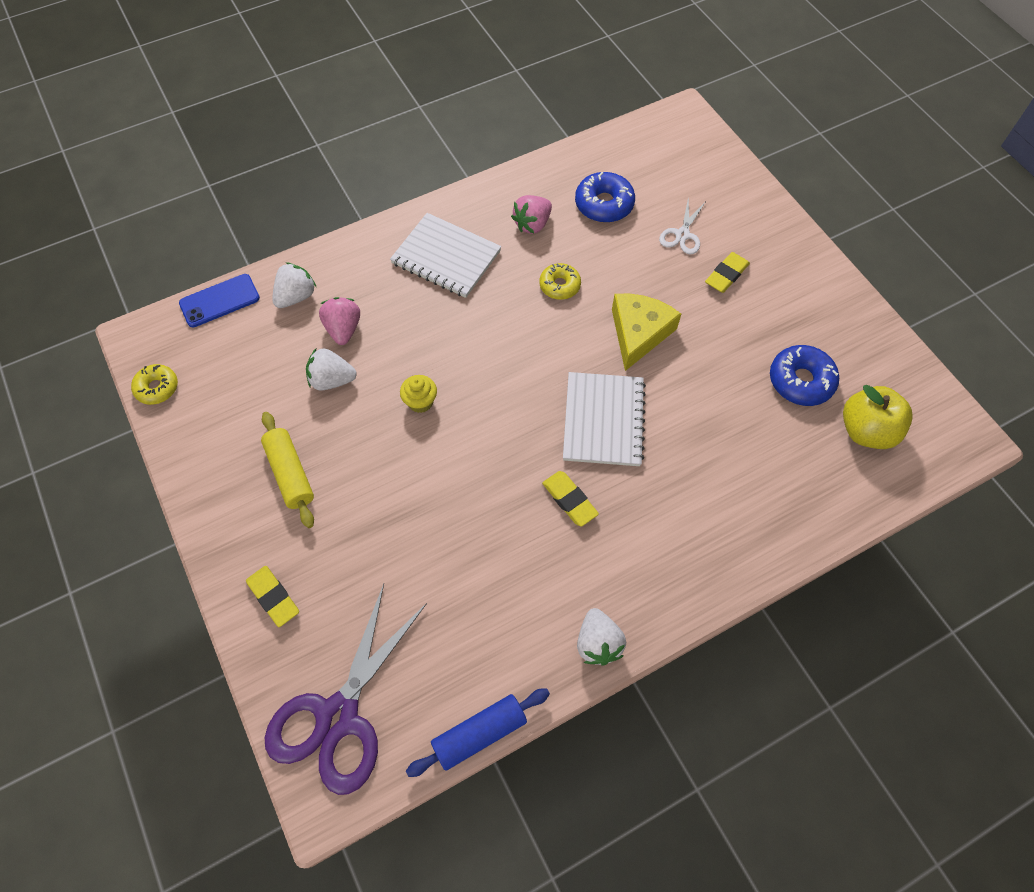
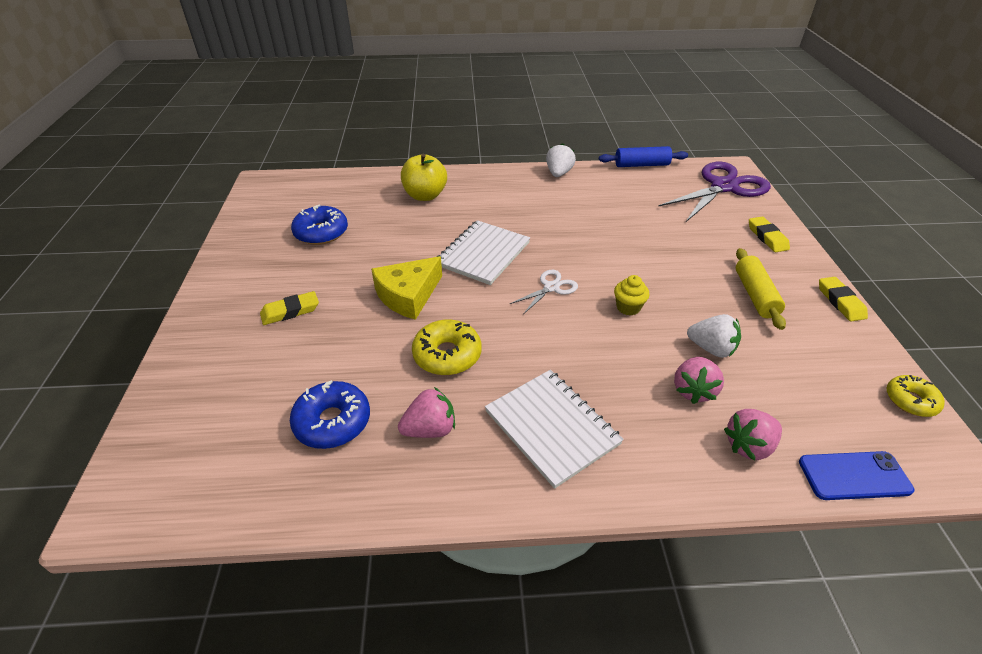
camera: 155 degrees left, 20 degrees down
(296, 296) = (749, 446): white strawberry -> pink strawberry
(559, 285) = (447, 355): yellow donut -> yellow donut, size x1.51
(569, 500) = (537, 225): yellow eraser -> yellow eraser (840, 302)
(682, 235) = (288, 358): white scissors -> white scissors (551, 287)
(866, 431) = (313, 201): yellow apple -> yellow apple (425, 195)

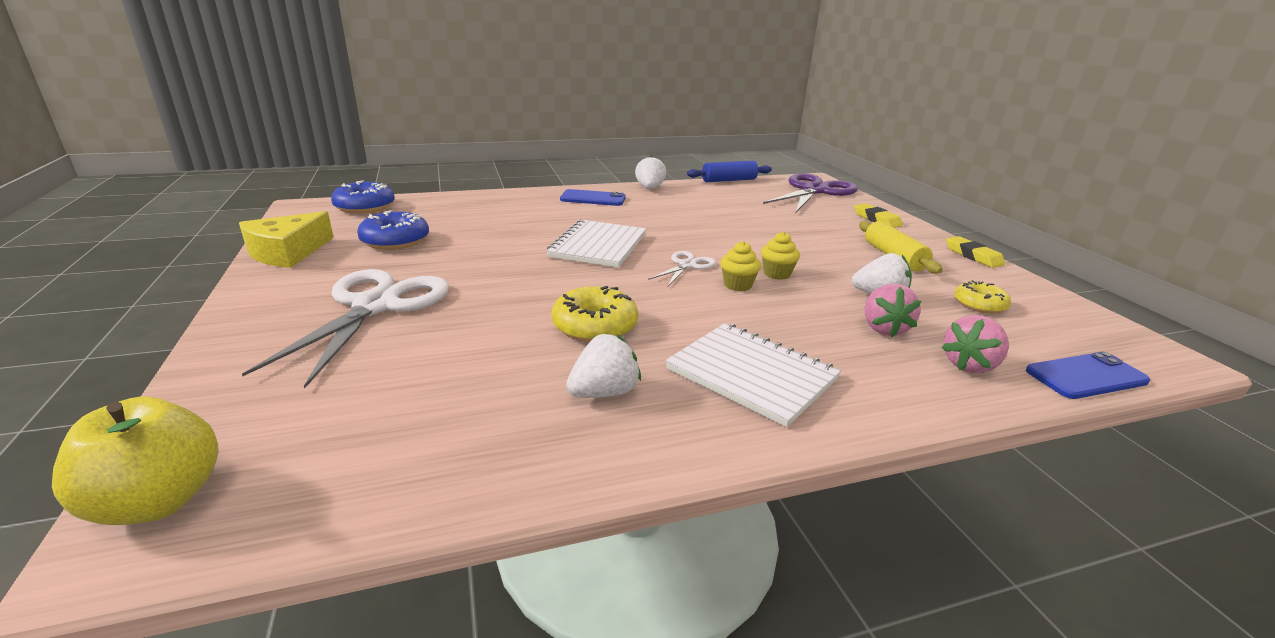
camera: 15 degrees left, 15 degrees down
(290, 311) = (375, 306): yellow eraser -> white scissors
(332, 422) = (469, 400): blue donut -> blue donut (365, 207)
(408, 295) = (524, 282): yellow cheese -> yellow cheese (287, 252)
(425, 195) = (511, 208): yellow apple -> yellow apple (158, 501)
(430, 429) = (604, 393): pink strawberry -> white strawberry
(500, 186) = (593, 199): none -> blue phone
(586, 318) = (737, 285): none -> yellow cupcake
(910, 401) = (1088, 316): yellow donut -> yellow donut (979, 305)

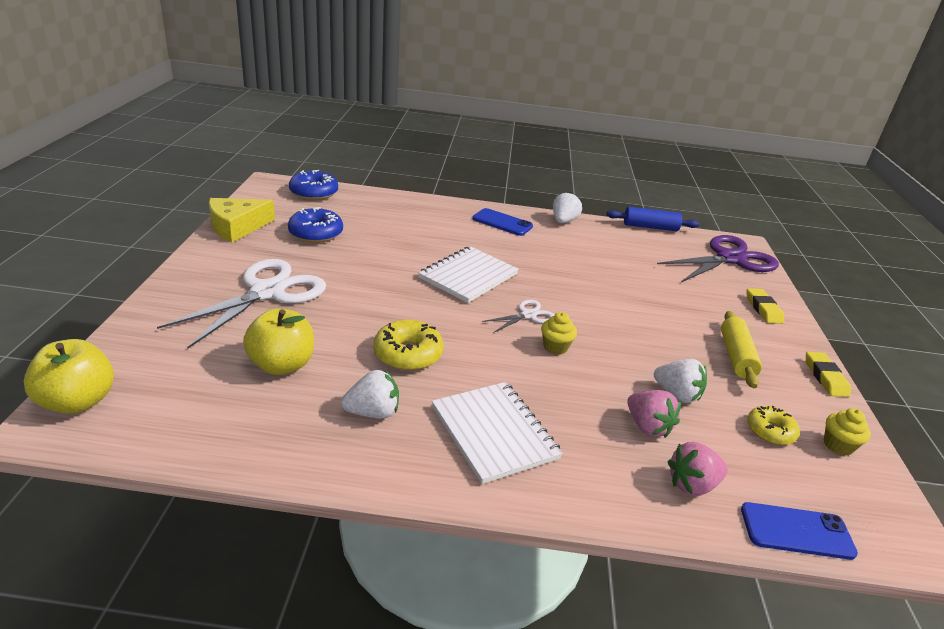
camera: 20 degrees right, 5 degrees up
(451, 374) = (282, 365): none -> yellow apple
(777, 274) = (601, 345): yellow cupcake -> yellow cupcake (838, 445)
(884, 329) = (648, 427): pink strawberry -> pink strawberry turned 60 degrees counterclockwise

